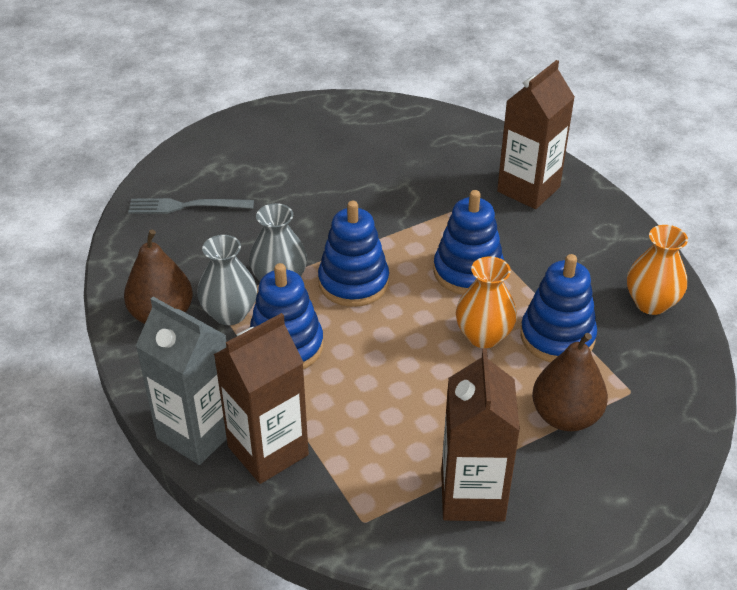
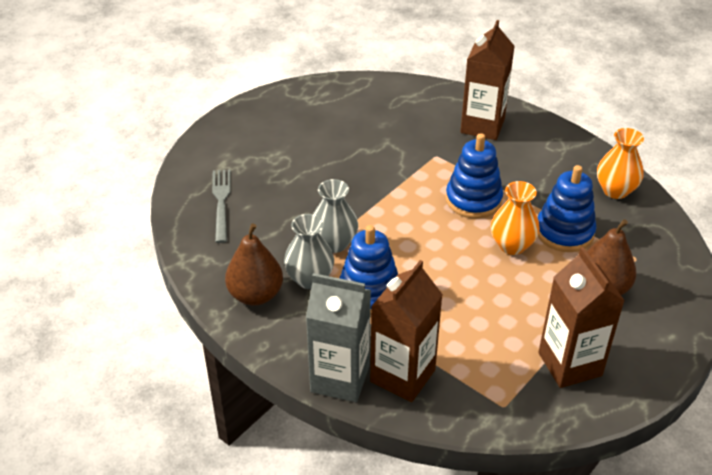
camera: 20 degrees left, 0 degrees up
(186, 206) = (221, 202): grey fork -> grey fork turned 105 degrees clockwise
(353, 282) = (392, 230): blue stacking toy -> none

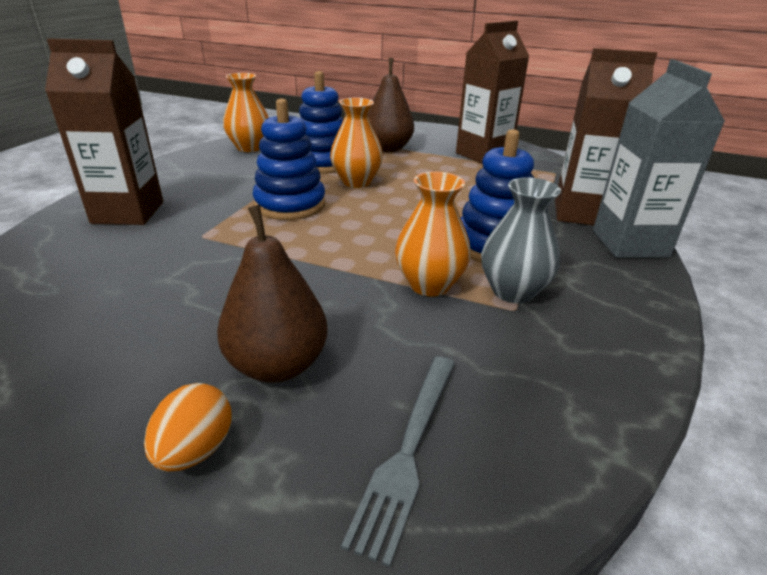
camera: 110 degrees left, 10 degrees down
(221, 202) = (408, 451): grey fork -> grey fork turned 45 degrees counterclockwise
(255, 149) = (195, 450): none -> orange egg
(255, 295) = (589, 332): brown pear -> brown pear (277, 365)
(334, 243) = (429, 285): grey vase -> orange vase

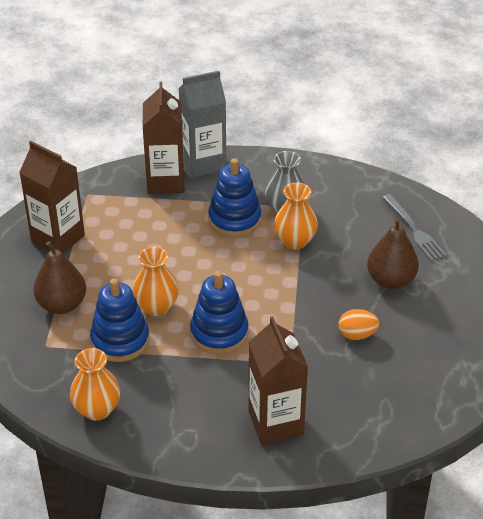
camera: 105 degrees left, 10 degrees up
(195, 450) = (448, 287): orange egg -> orange egg (357, 334)
(408, 451) = (414, 230): grey fork -> grey fork turned 60 degrees clockwise

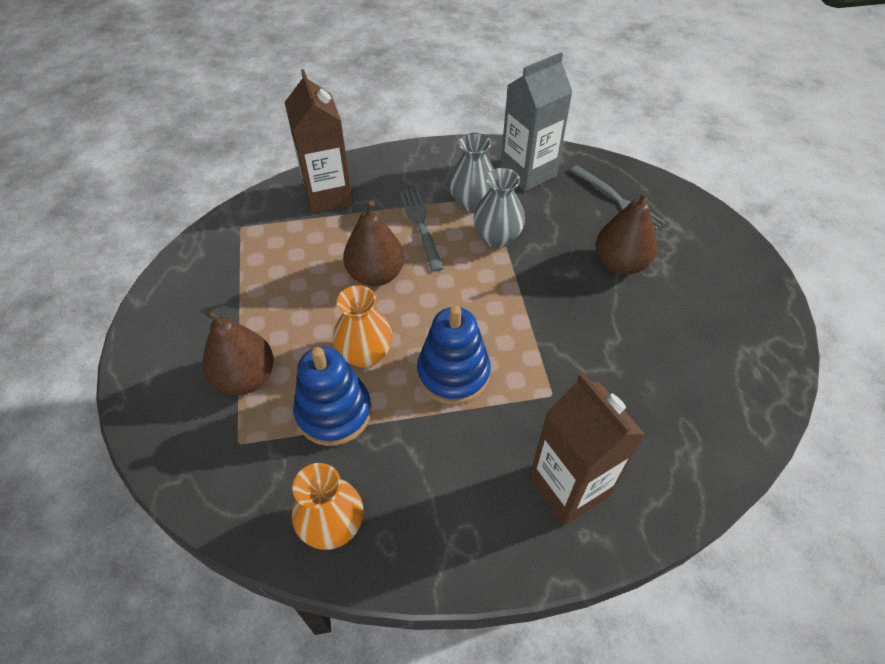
camera: 15 degrees left, 10 degrees up
(58, 238) = (218, 289): brown carton -> none
(184, 251) = (376, 275): none -> brown pear
(203, 163) = (364, 166): grey carton -> grey carton (528, 173)
(234, 219) = (421, 225): blue stacking toy -> grey fork
(295, 241) = (497, 237): orange vase -> grey vase
(357, 334) = (613, 339): orange egg -> none

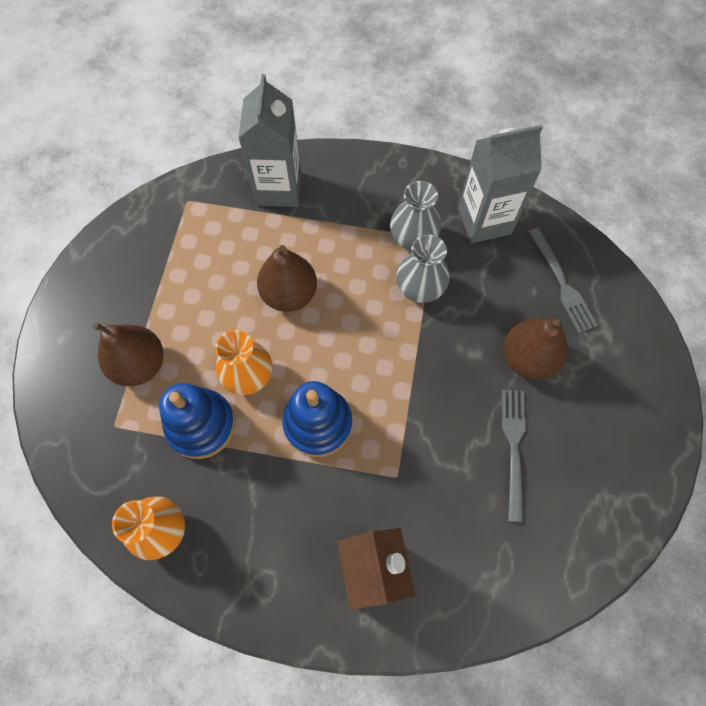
camera: 20 degrees right, 15 degrees up
(328, 195) = (278, 188): brown carton -> grey carton
(421, 225) = (352, 251): grey fork -> grey fork (513, 447)

